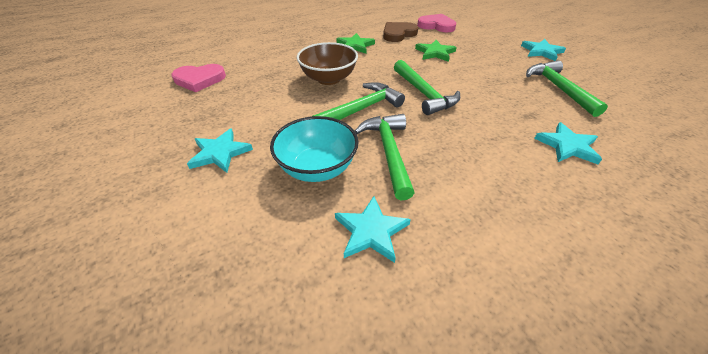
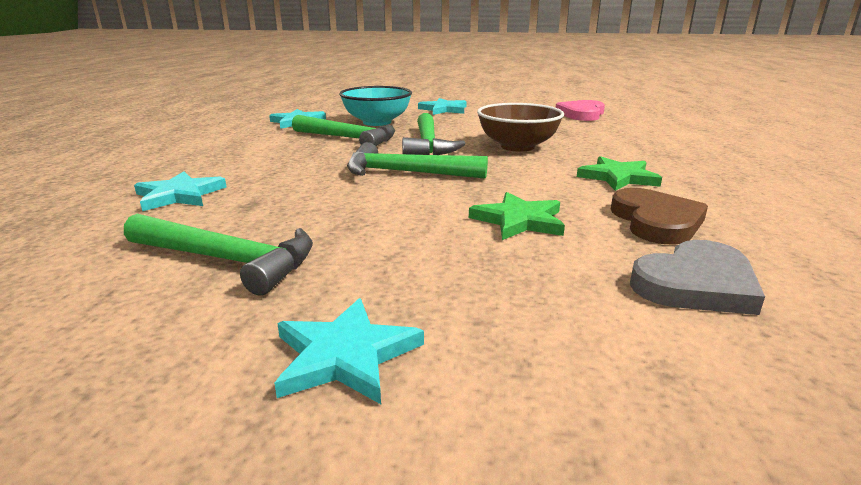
camera: 125 degrees right, 20 degrees down
(436, 26) = (696, 284): pink heart -> grey heart

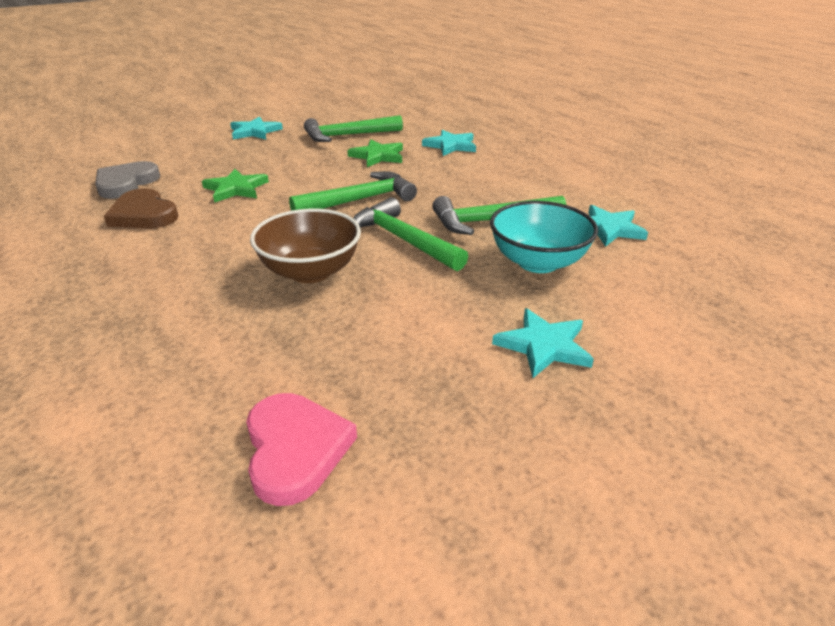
camera: 140 degrees right, 10 degrees up
(618, 177) = (178, 254): green star -> green star (378, 156)

